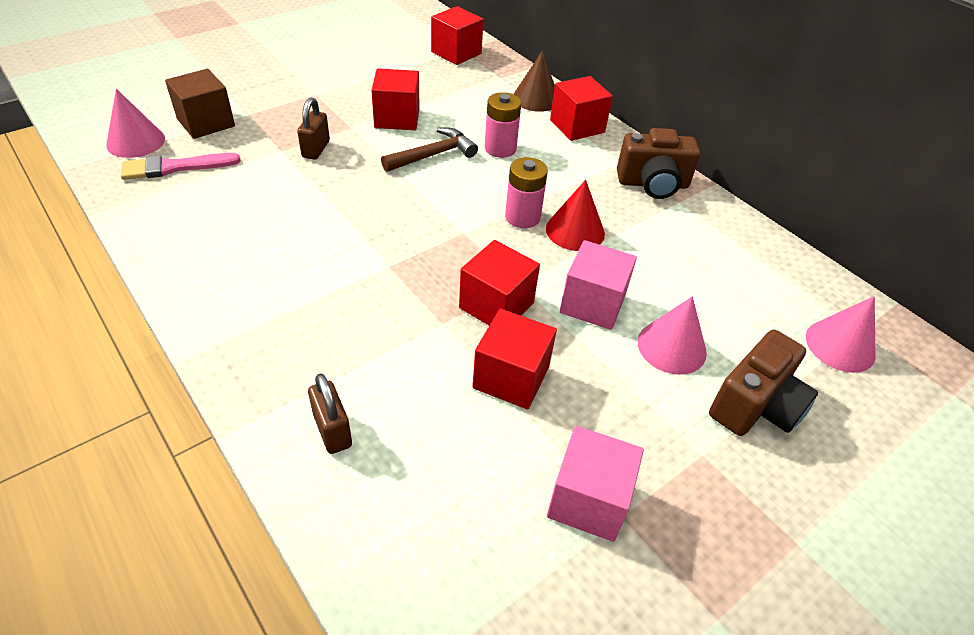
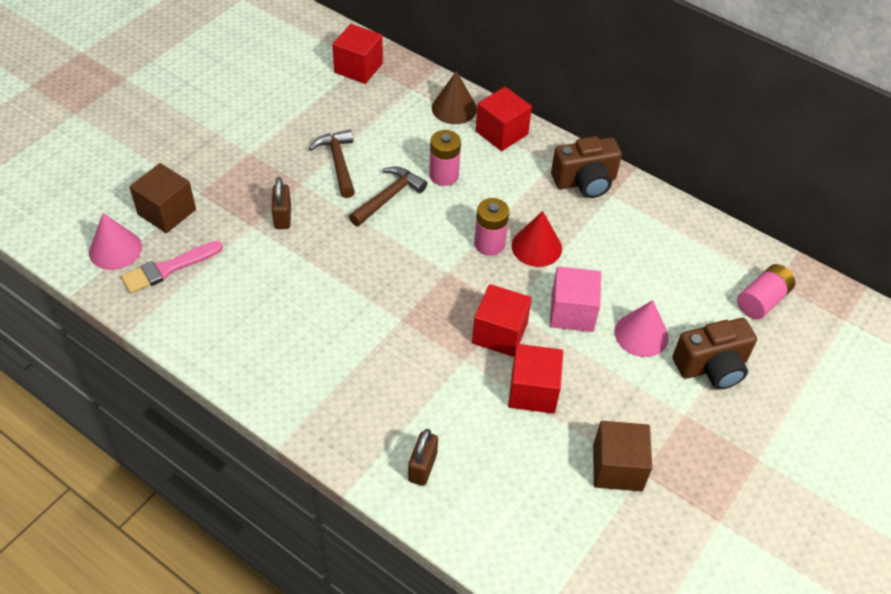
camera: 15 degrees left, 5 degrees up
(332, 430) = (422, 467): brown padlock -> brown padlock turned 60 degrees clockwise
(397, 118) = (338, 163): red cube -> brown hammer
(588, 500) = (617, 468): pink cube -> brown cube
(755, 406) = (711, 367): brown camera -> brown camera turned 45 degrees clockwise
(840, 345) = (762, 300): pink cone -> pink battery

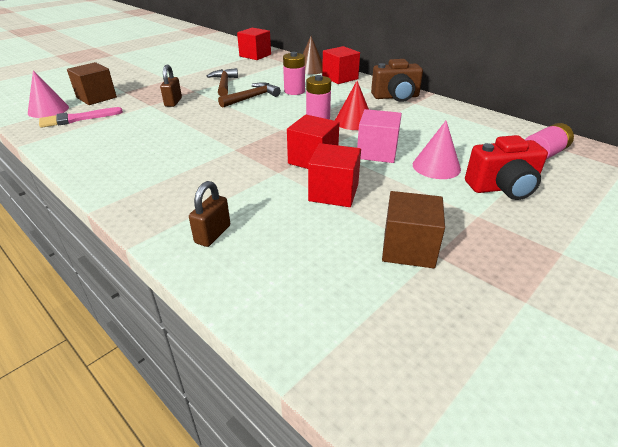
camera: 10 degrees right, 15 degrees down
(711, 367) = (502, 188): brown camera -> red camera

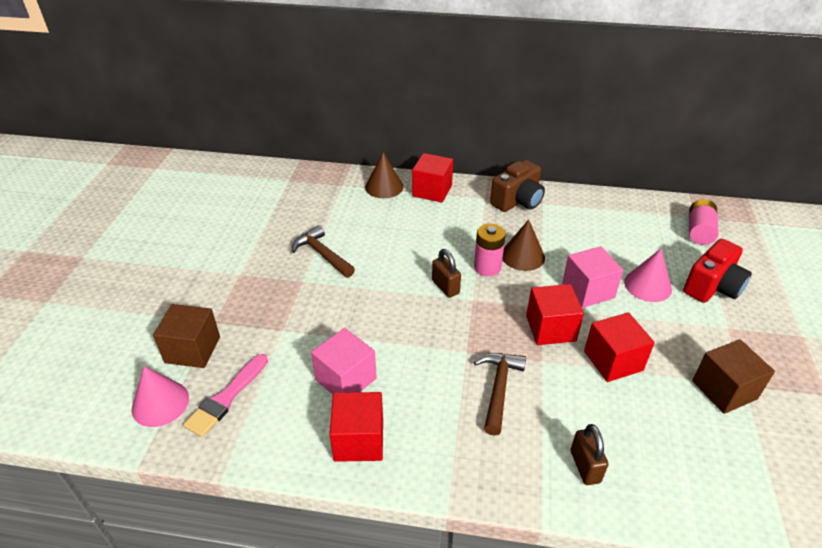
camera: 35 degrees left, 5 degrees up
(144, 134) = (346, 379): none -> pink cube
(173, 102) = (304, 312): brown padlock -> brown padlock (445, 287)
(252, 98) = (383, 264): brown hammer -> brown hammer (498, 389)
(255, 55) = (288, 184): red cube -> red cube (359, 440)
(294, 91) = (413, 233): pink battery -> none
(354, 121) = (522, 256): red cone -> brown cone

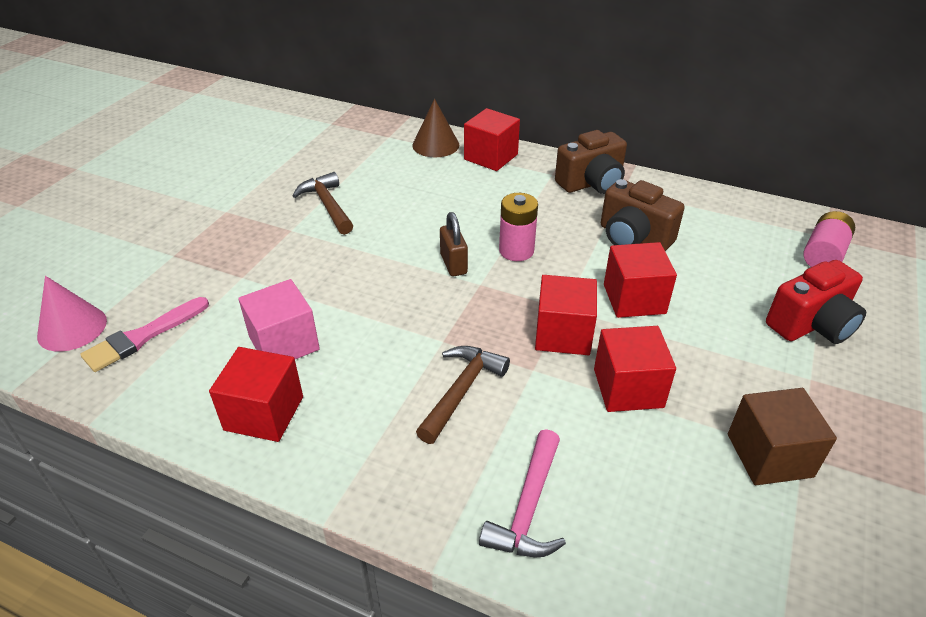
camera: 15 degrees right, 0 degrees up
(192, 350) = (135, 280): brown cube -> none
(522, 256) = (568, 245): brown cone -> none
(566, 241) = (633, 237): none -> brown camera
(585, 466) = (528, 507): brown padlock -> pink hammer
(588, 290) = (634, 299): pink cube -> red cube
(647, 285) = (719, 307): pink cone -> none

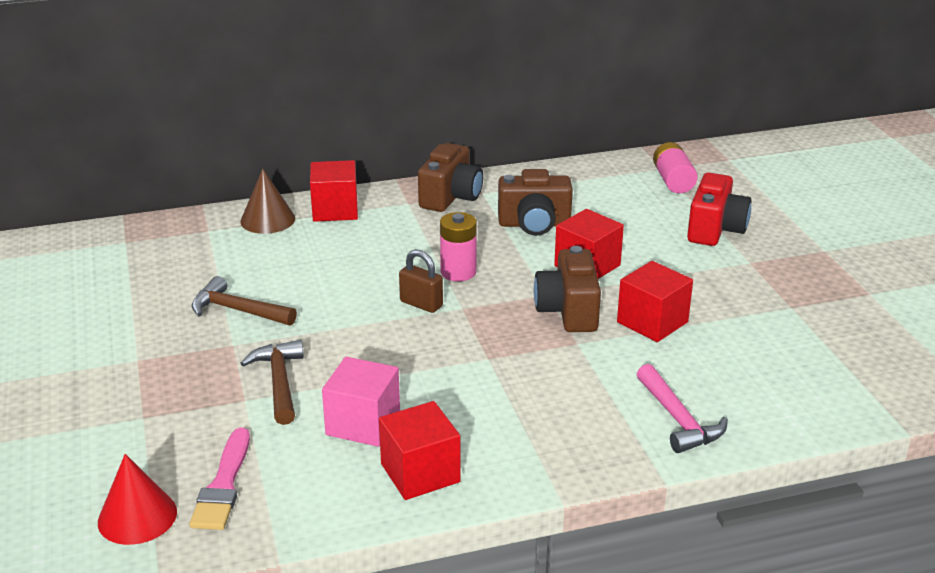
camera: 40 degrees left, 10 degrees down
(72, 328) = (137, 516): pink cone -> red cone
(461, 391) = (547, 381): brown hammer -> brown hammer (279, 382)
(563, 334) = (568, 311): red cube -> brown camera
(769, 455) = (775, 316): brown cube -> none

